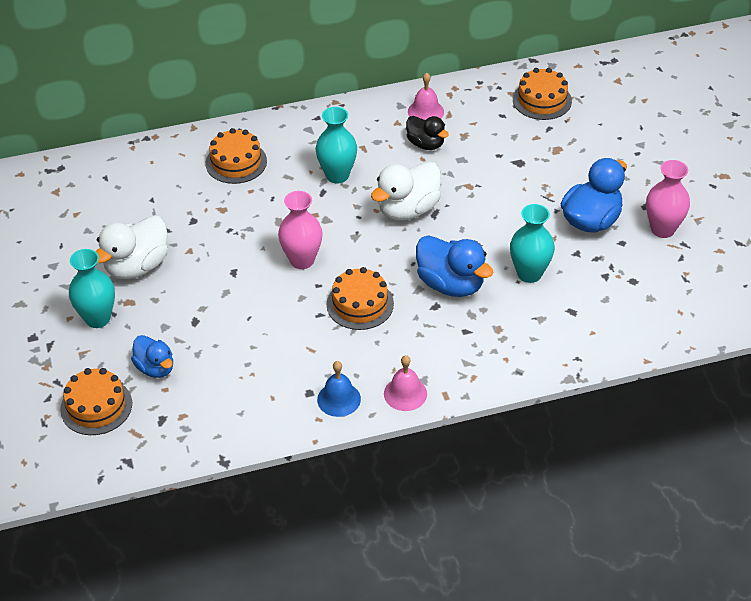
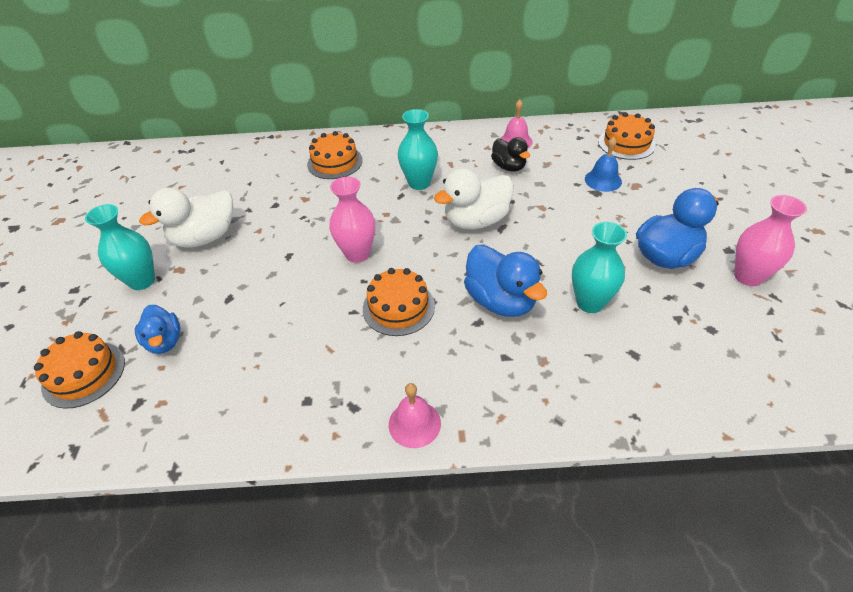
camera: 15 degrees right, 0 degrees up
(339, 399) = (336, 416): blue bell -> blue bell (603, 180)

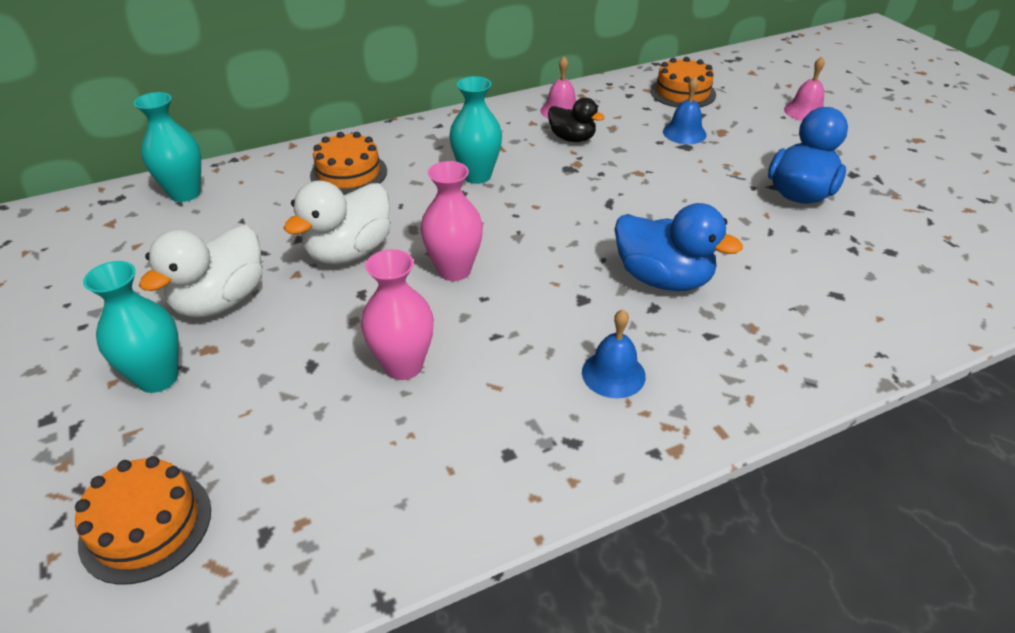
camera: 25 degrees left, 5 degrees down
(165, 341) = (251, 444): blue duck -> none
(398, 307) = (549, 316): orange cake -> none
(414, 365) = (613, 374): none -> blue bell
(414, 424) = (659, 436): pink bell -> pink bell (805, 111)
(476, 221) = (574, 202): white duck -> white duck (349, 251)
(590, 302) = (758, 256): turquoise vase -> turquoise vase (185, 193)
(748, 276) = (888, 194): pink vase -> pink vase (403, 366)

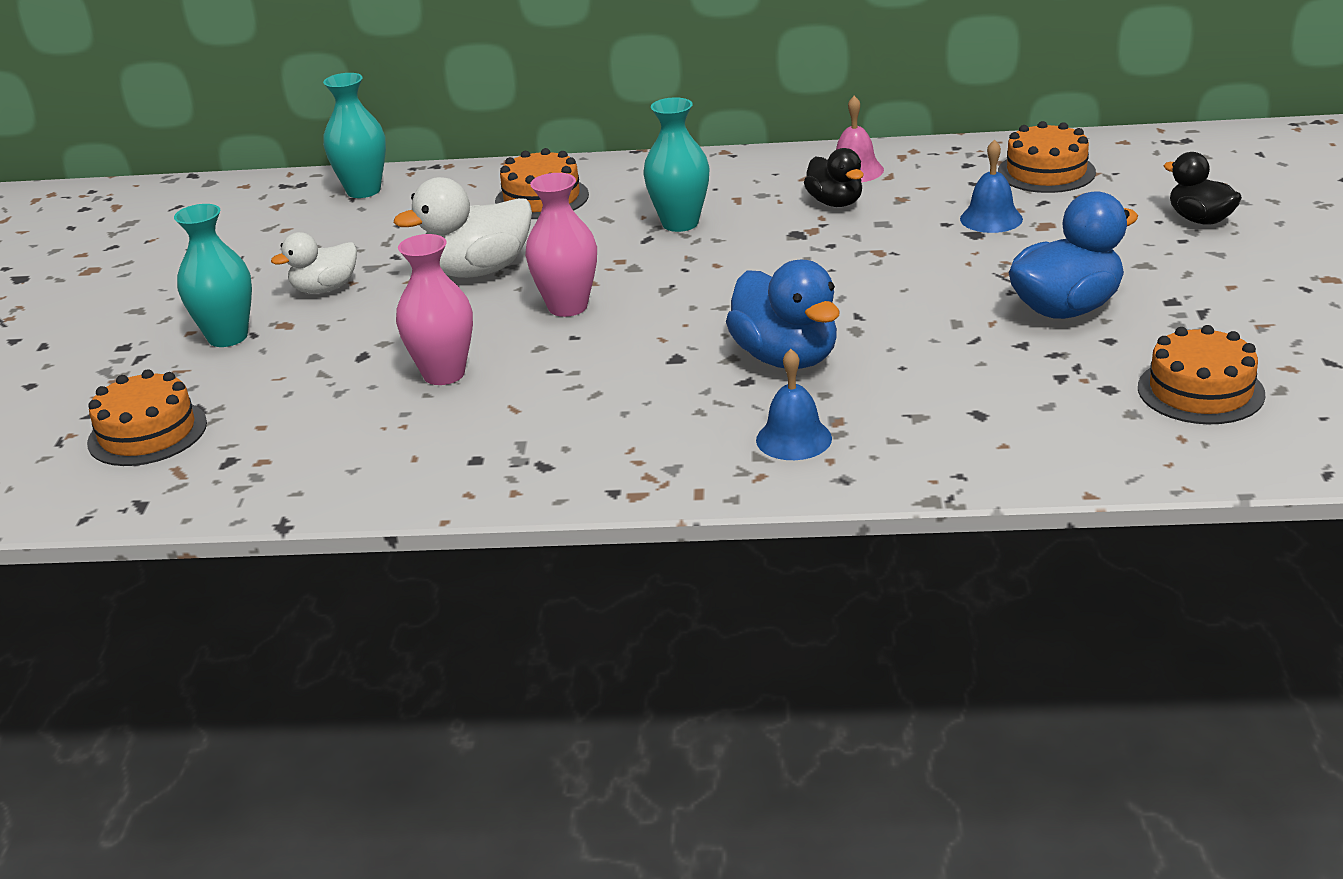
camera: 30 degrees right, 10 degrees down
(221, 300) = (325, 289): white duck -> white duck, size x0.62
(613, 374) = (640, 425): blue bell -> blue bell (794, 439)
(805, 111) = (1200, 220): pink bell -> black duck
(943, 240) = (1200, 391): none -> orange cake

